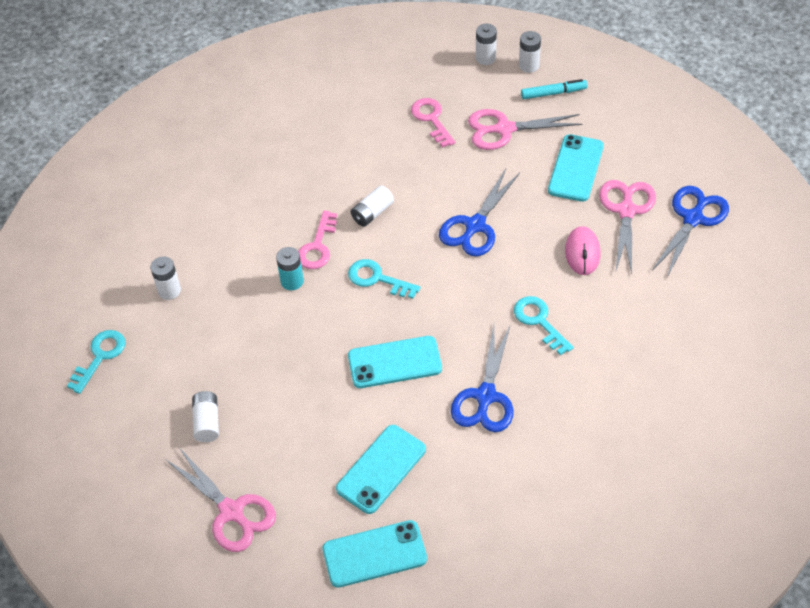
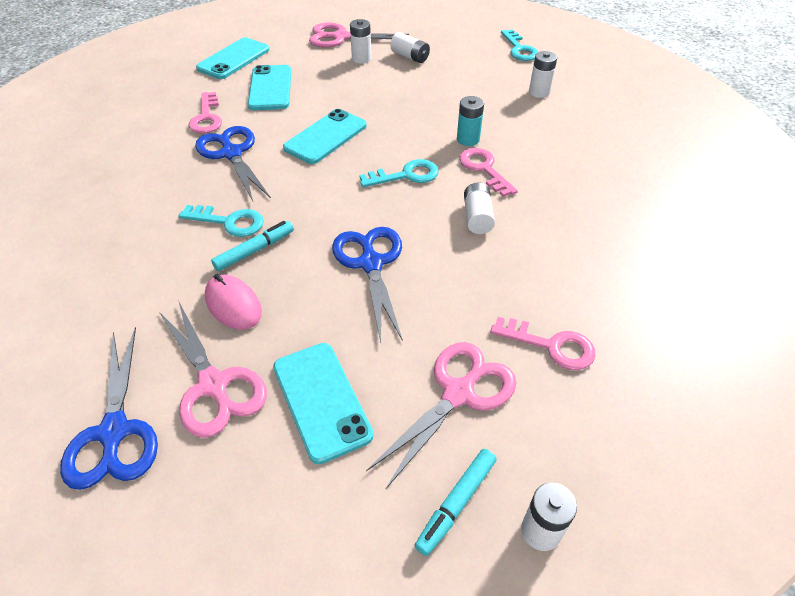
camera: 135 degrees right, 5 degrees down
(472, 464) = (206, 117): none -> pink key
(485, 58) = (609, 494): white battery -> white battery (361, 58)
(539, 284) = (255, 250): none -> turquoise marker

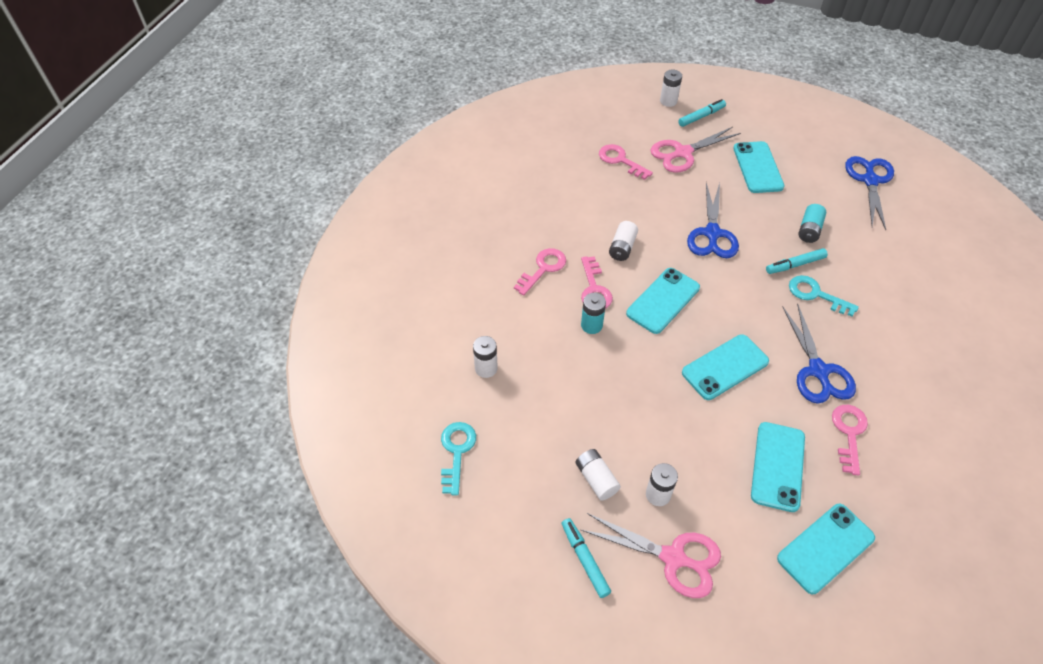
camera: 160 degrees left, 5 degrees up
(213, 385) = (818, 188): pink scissors -> none
(233, 305) = (809, 230): pink mouse -> turquoise battery
(399, 27) = (584, 559): none -> turquoise marker
(406, 175) = (663, 300): turquoise key -> turquoise phone
(550, 174) = (543, 269): none -> pink key

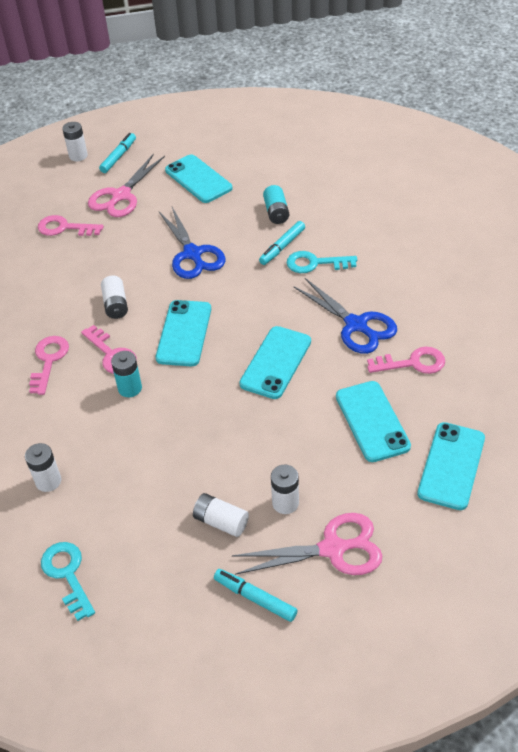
camera: 30 degrees left, 5 degrees down
(849, 433) = (412, 363): pink key -> pink key turned 105 degrees clockwise
(870, 180) = (302, 149): blue scissors -> none

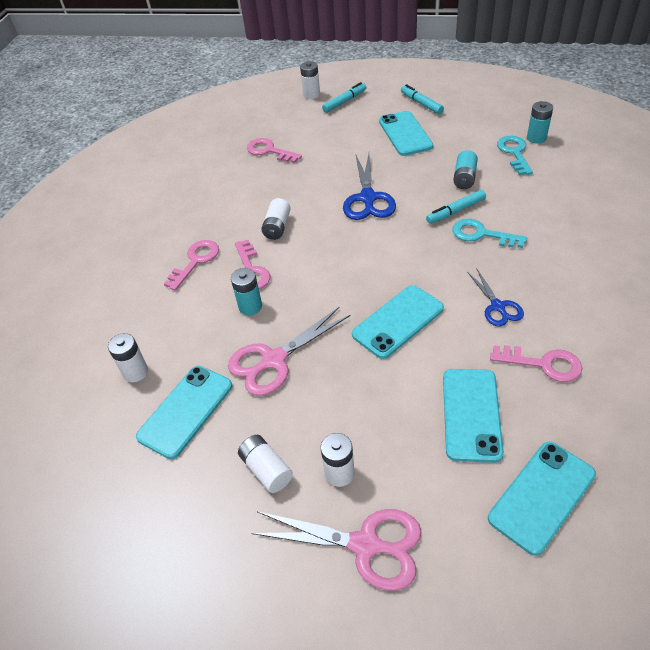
camera: 25 degrees right, 0 degrees up
(67, 575) = (102, 471): turquoise key -> turquoise key (514, 153)
(121, 196) = (330, 134): pink scissors -> pink scissors (274, 360)
(184, 333) = (324, 269): turquoise phone -> turquoise phone (186, 411)
(255, 598) = (259, 569): turquoise marker -> turquoise marker (421, 103)
(326, 157) = (536, 138): none -> turquoise battery
(356, 325) = (497, 307): blue scissors -> blue scissors, size x0.61

